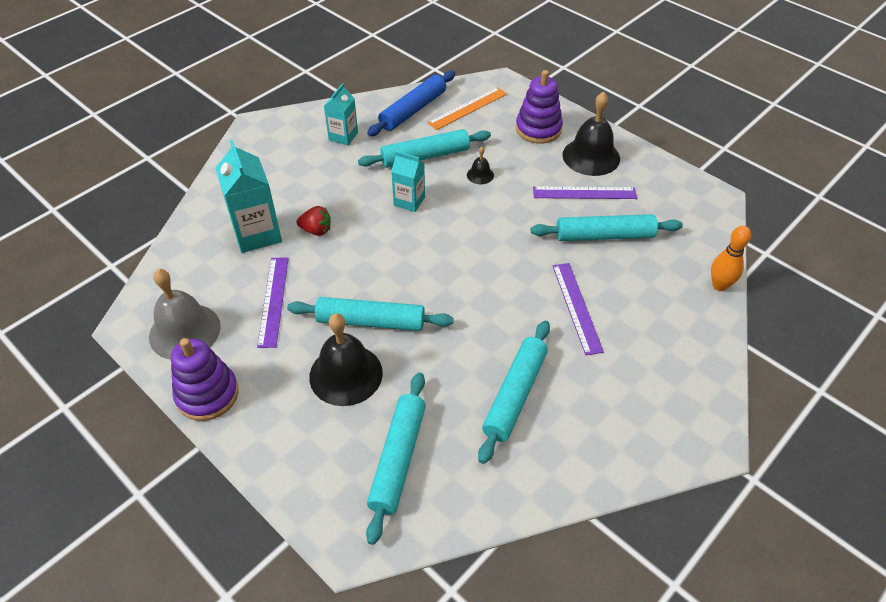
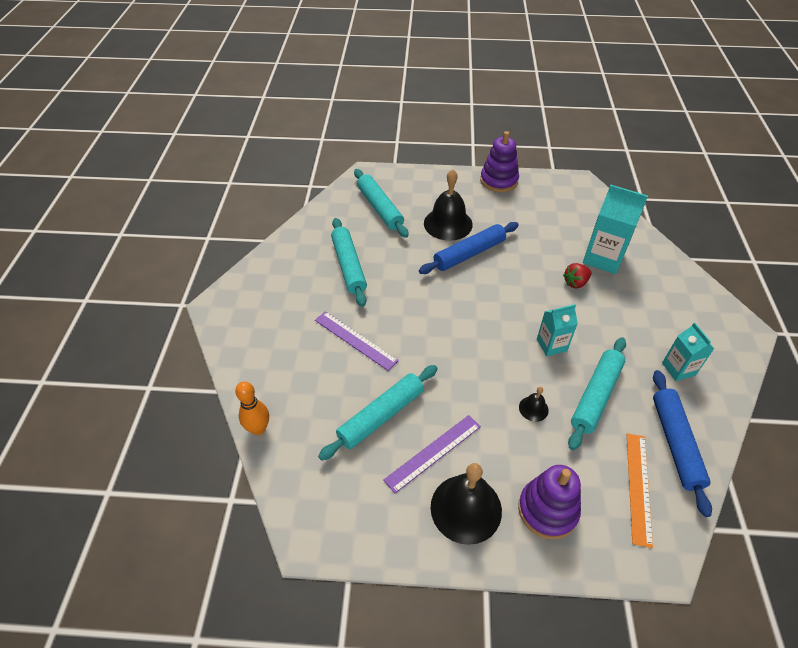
camera: 140 degrees right, 0 degrees up
(184, 331) = (552, 194): grey bell -> none
(273, 301) = (534, 232): purple ruler -> none
(371, 321) = (469, 254): turquoise rolling pin -> blue rolling pin

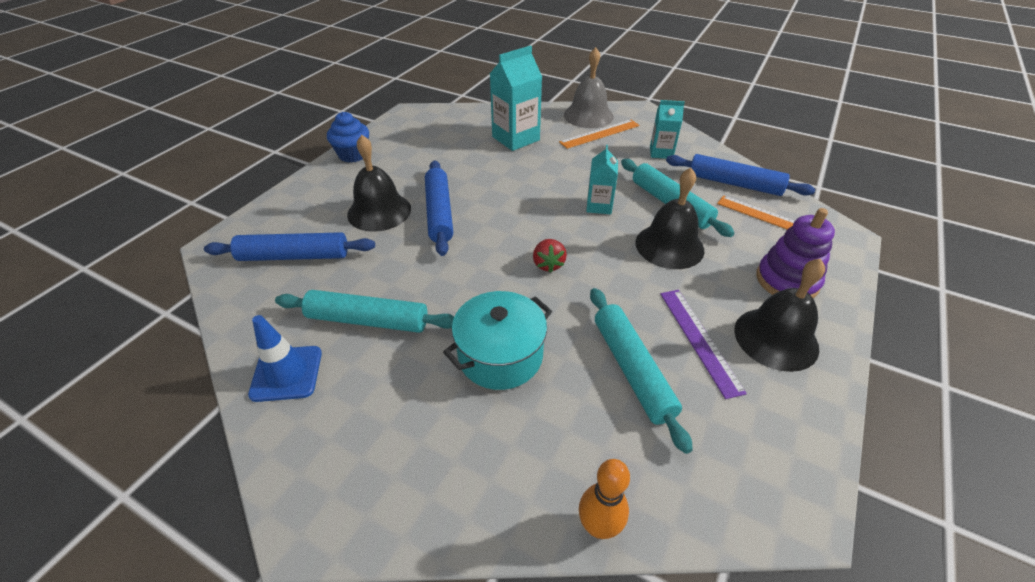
camera: 65 degrees left, 5 degrees down
(294, 253) = (286, 373): none -> blue traffic cone
(355, 340) = (500, 356): purple ruler -> turquoise pot
(380, 208) = (294, 256): turquoise rolling pin -> blue rolling pin
(499, 180) = (353, 155): purple stacking toy -> blue cupcake
(533, 408) = (669, 246): black bell -> black bell, size x2.16
(575, 283) = (533, 164): red strawberry -> red strawberry (548, 264)
(667, 312) = (600, 134): none -> orange ruler
(692, 294) = (588, 115): none -> grey bell

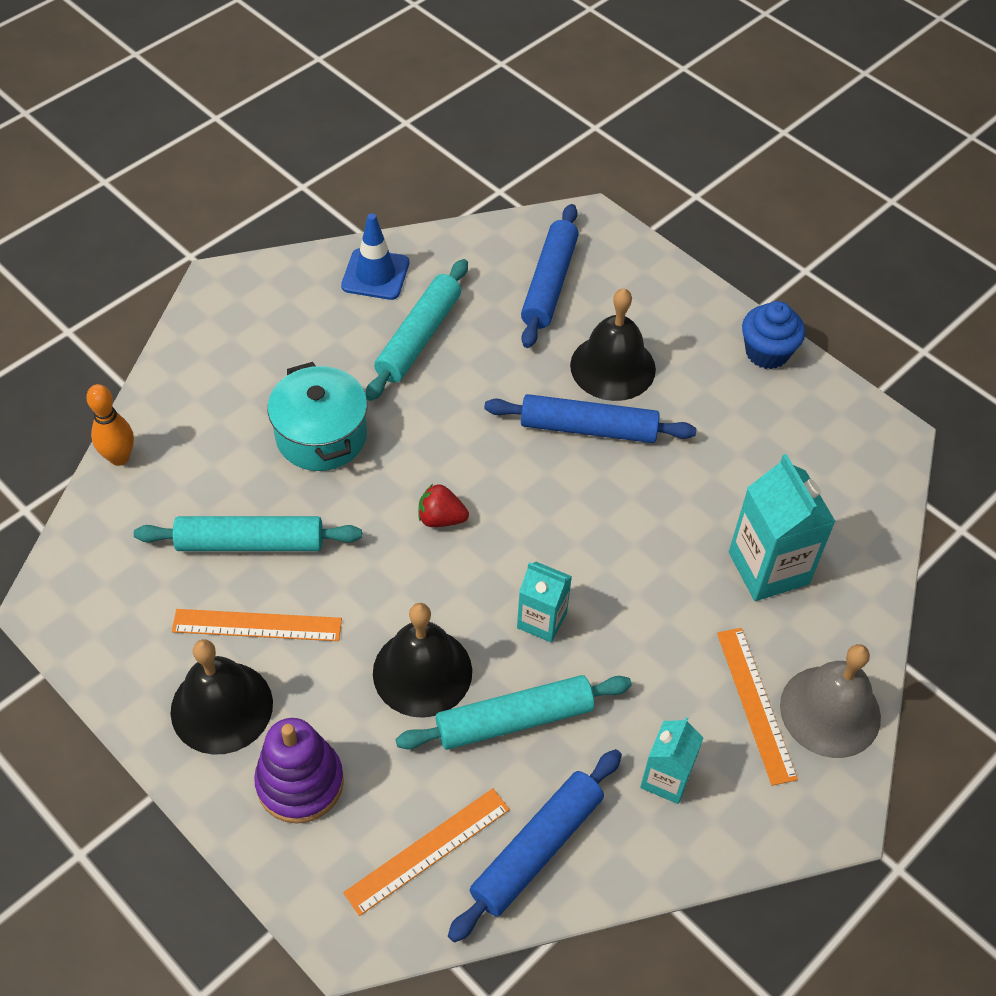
camera: 105 degrees right, 10 degrees up
(699, 340) = (257, 625): purple ruler -> orange ruler

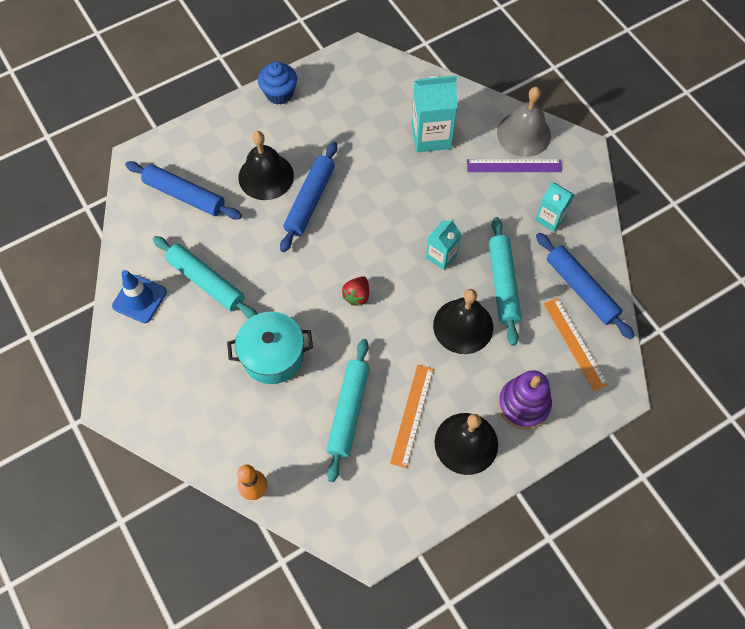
camera: 75 degrees left, 10 degrees up
(755, 704) = (514, 166): orange ruler -> purple ruler

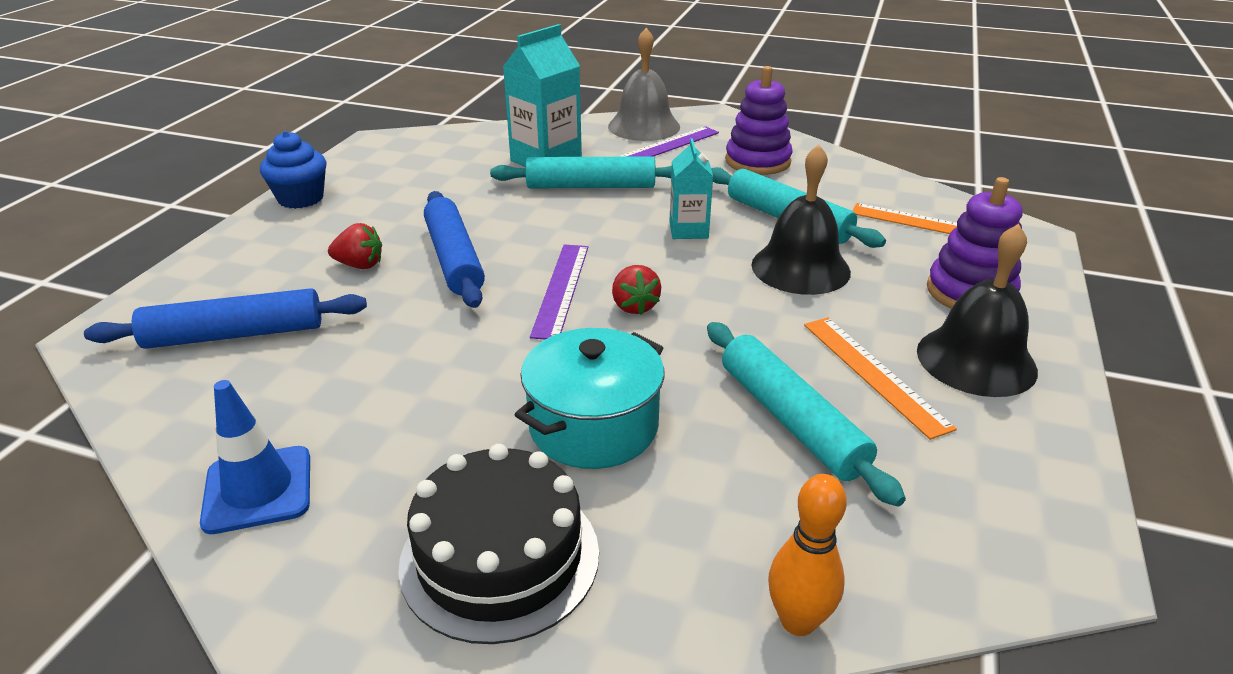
camera: 40 degrees left, 30 degrees down
(190, 391) = (500, 557): none -> black cake
(206, 282) = (375, 405): turquoise rolling pin -> turquoise rolling pin (590, 186)
(266, 176) = (360, 265): black bell -> red strawberry
(337, 259) = (561, 289): none -> purple ruler
(550, 218) = (757, 161): turquoise carton -> purple stacking toy
(581, 289) = (867, 189): blue rolling pin -> none

